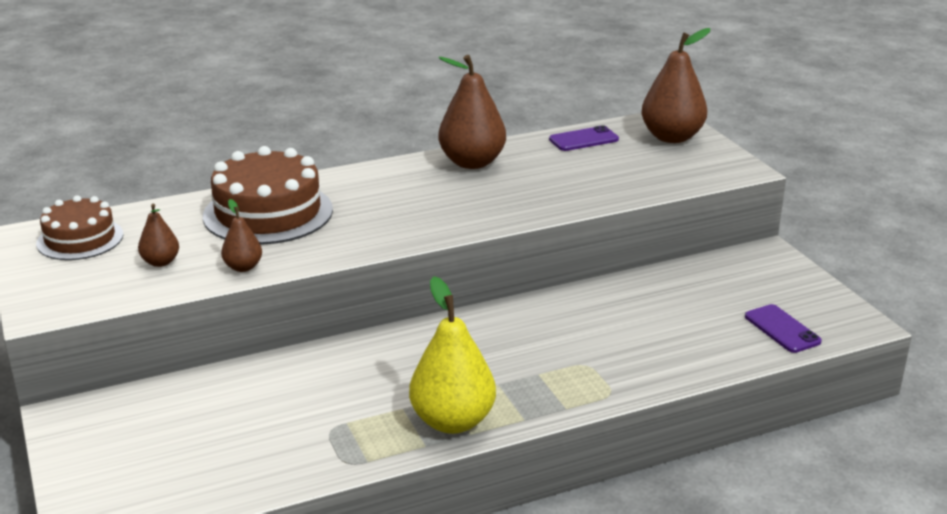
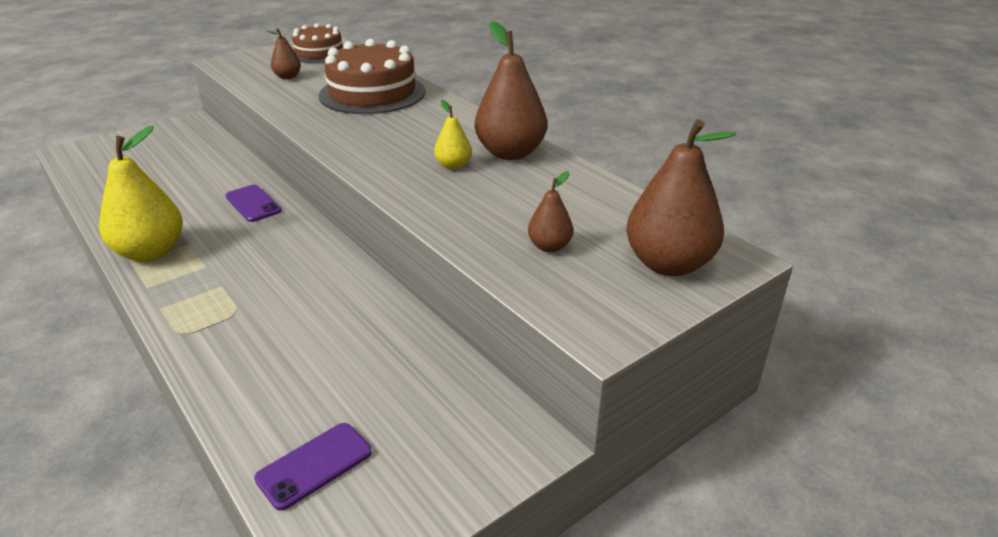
camera: 75 degrees right, 5 degrees up
(243, 267) = (281, 100): brown pear -> brown pear (549, 246)
(484, 188) = (453, 166): none -> yellow pear
(583, 139) = (612, 204): purple phone -> purple phone (253, 204)

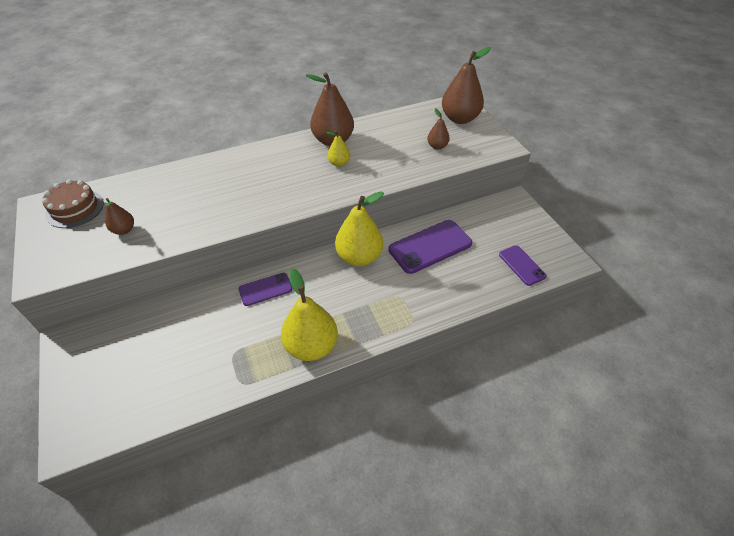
camera: 75 degrees left, 15 degrees up
(318, 263) = (359, 257): none -> yellow pear
(353, 331) = (430, 246): none -> purple phone
(372, 93) = (199, 185): brown cake -> none

